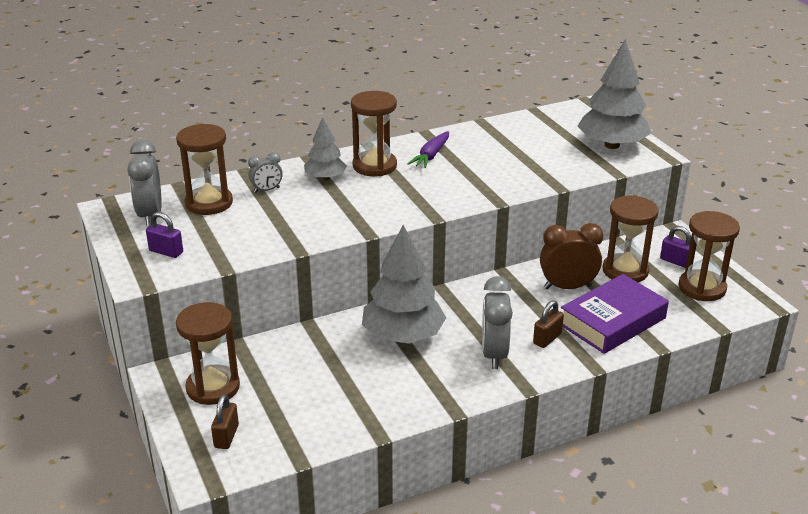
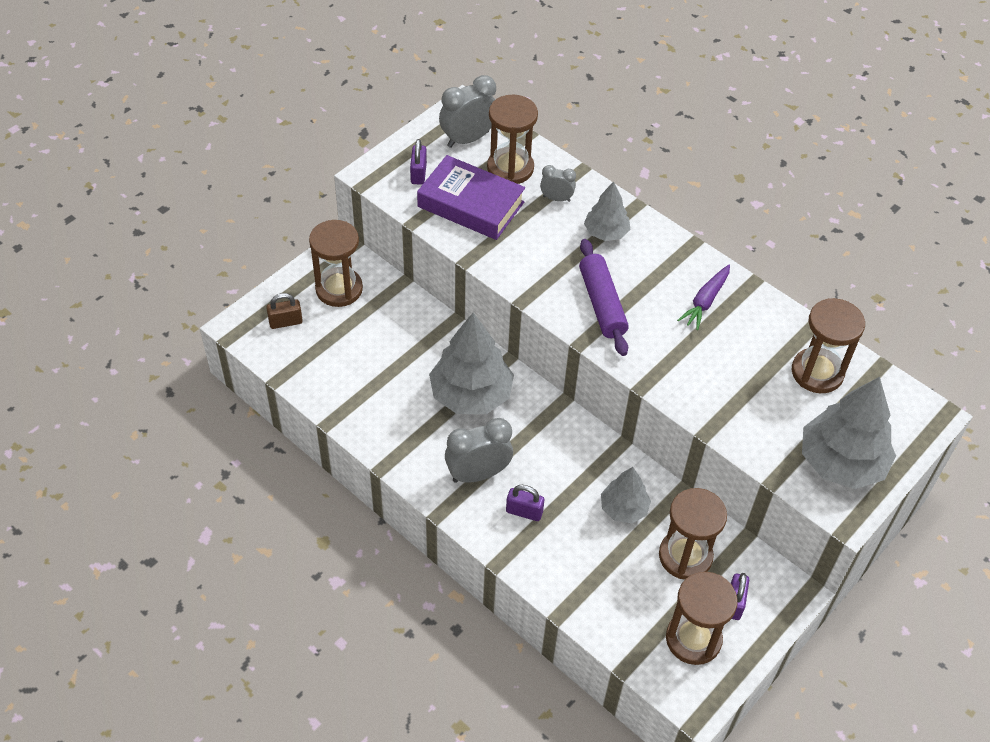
camera: 65 degrees right, 20 degrees up
(266, 190) = (556, 198): grey clock -> grey clock turned 150 degrees clockwise
(374, 166) = (653, 262): brown hourglass -> brown hourglass (817, 372)
(401, 198) = (602, 304): none -> purple rolling pin
(431, 155) = (705, 301): purple carrot -> purple carrot turned 60 degrees counterclockwise
(547, 339) = (524, 511): brown padlock -> purple padlock
(567, 287) = (624, 508): brown clock -> grey tree
(612, 321) = (583, 563): purple book -> purple book (471, 204)

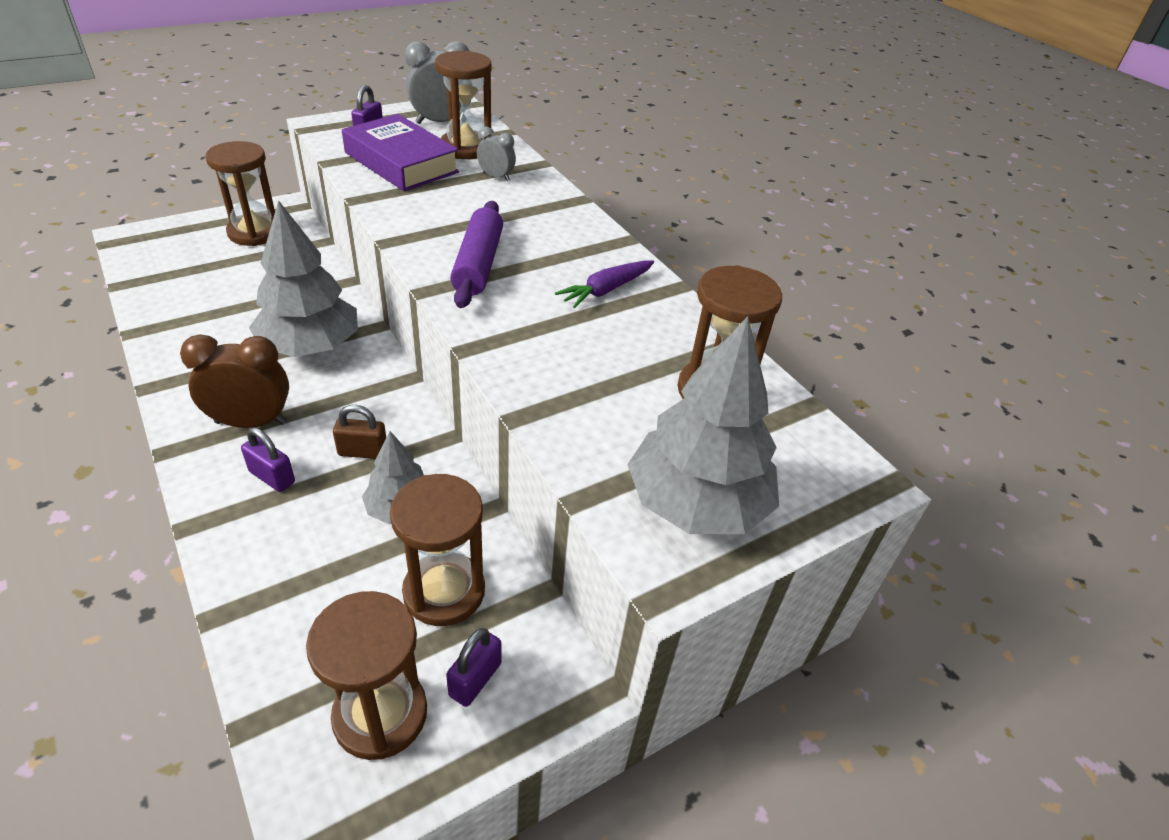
camera: 15 degrees right, 10 degrees down
(285, 322) = (177, 244): brown padlock -> brown padlock (363, 452)
(478, 474) = (251, 422): grey clock -> brown clock
(606, 232) = (530, 211): grey tree -> none

